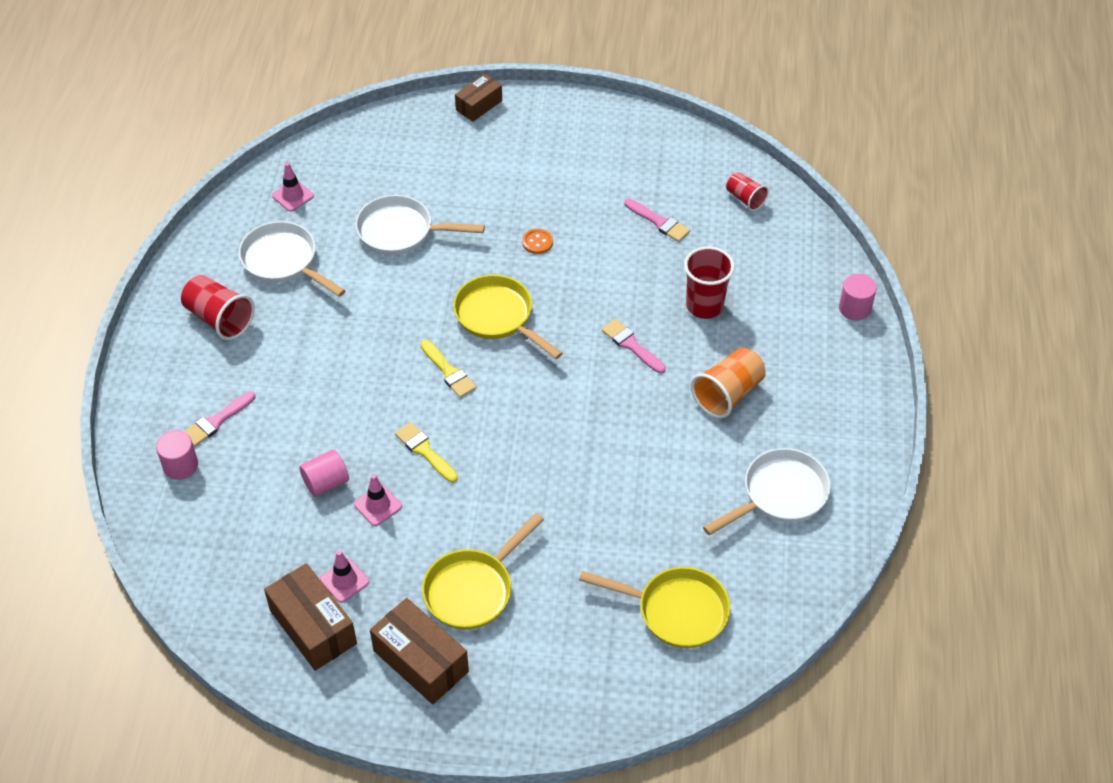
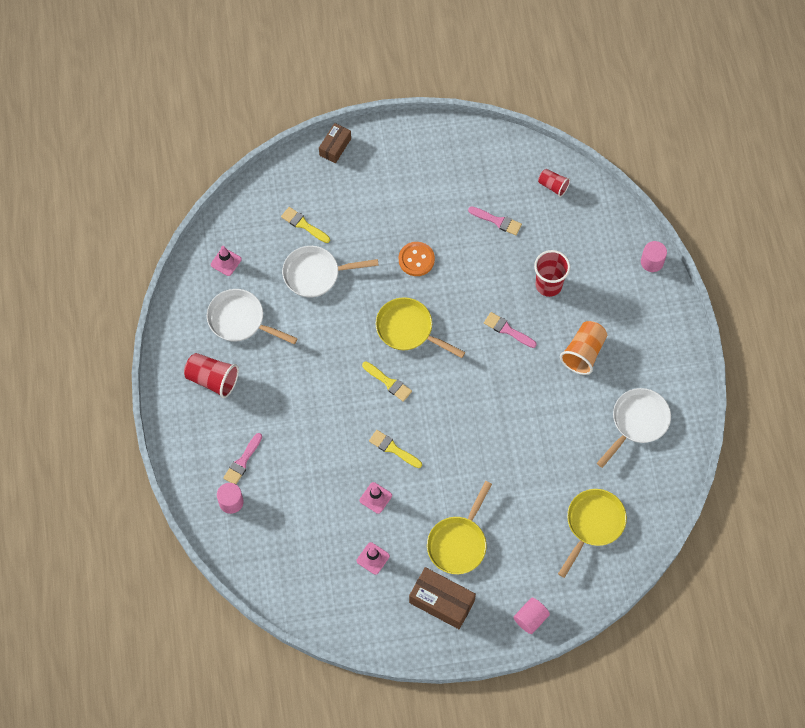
camera: 15 degrees left, 15 degrees up
(313, 627) = (364, 596): brown box -> none
(326, 483) = (335, 489): pink cylinder -> pink cylinder (530, 618)
(407, 176) = (303, 224): none -> yellow brush
(537, 242) = (416, 259): orange button -> orange button, size x1.60
(675, 611) = (593, 524): yellow pan -> yellow pan turned 60 degrees counterclockwise

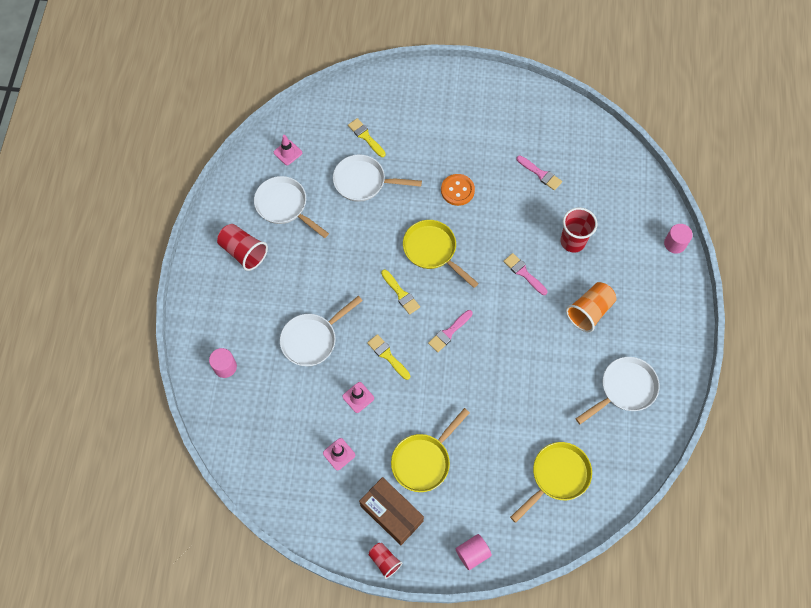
camera: 15 degrees right, 0 degrees up
(242, 461) = (247, 332): pink brush -> pink brush (449, 332)
(312, 451) = (312, 339): none -> white pan
(335, 147) = (413, 77): brown box -> none
(553, 186) = (599, 155): red cup -> red cup (384, 561)

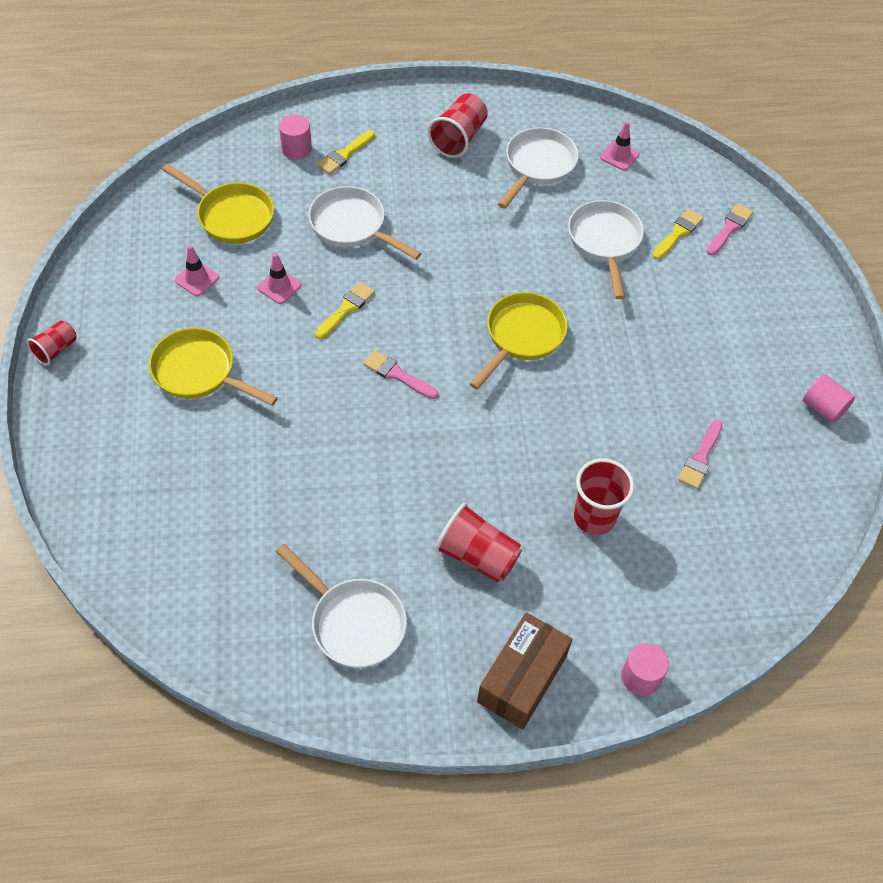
camera: 75 degrees right, 10 degrees down
(391, 513) = (121, 347): brown box -> brown box (522, 679)
(401, 294) = (443, 310): yellow brush -> yellow brush (344, 154)
(457, 190) = (631, 353): orange button -> none
(472, 553) = (71, 448): pink cylinder -> pink cylinder (823, 408)
(523, 273) = (519, 456): pink brush -> pink brush (729, 228)
(557, 476) = (195, 541): yellow pan -> yellow pan (231, 216)
(589, 311) = (477, 556): orange cup -> red cup

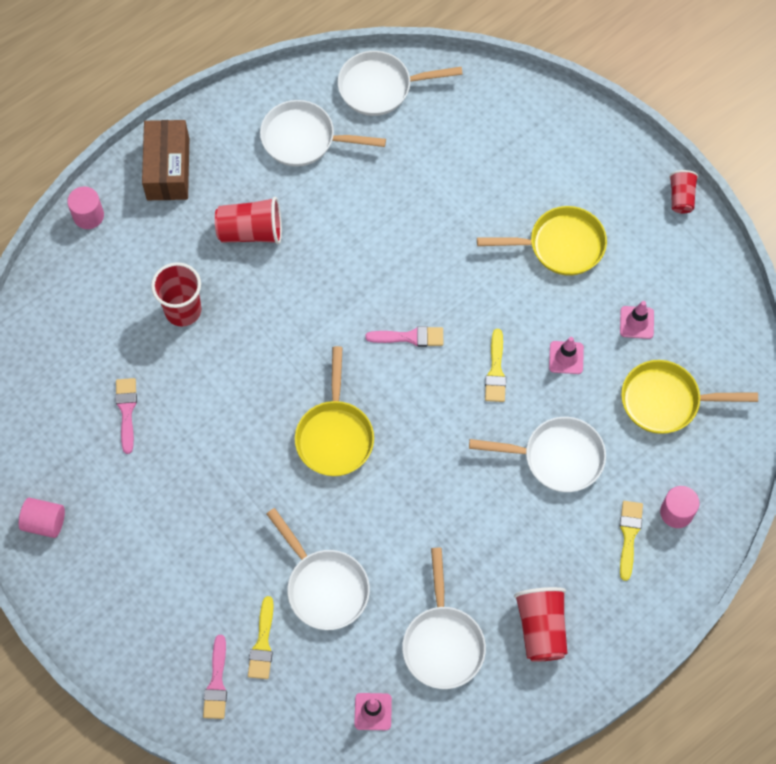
camera: 150 degrees right, 10 degrees up
(228, 631) = (381, 87): none -> white pan

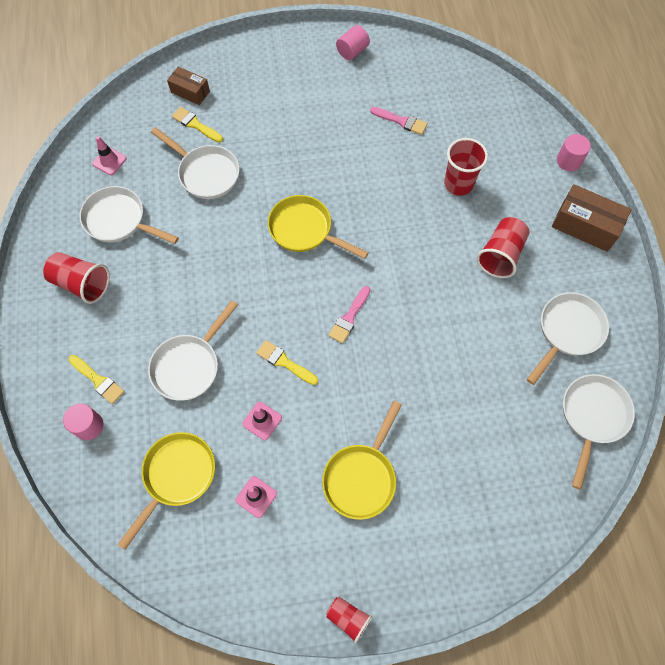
camera: 120 degrees right, 0 degrees up
(216, 683) = (190, 92): pink brush -> brown box
(324, 586) = (206, 173): white pan -> white pan turned 135 degrees counterclockwise

